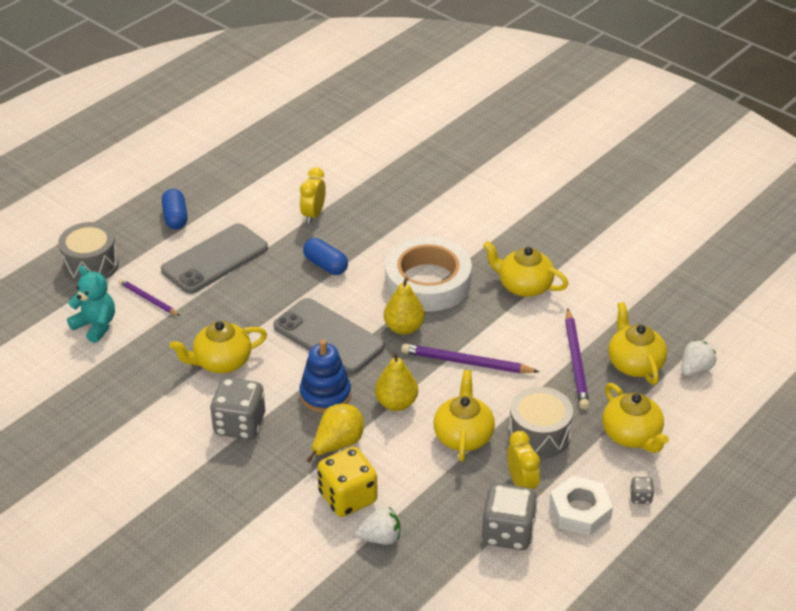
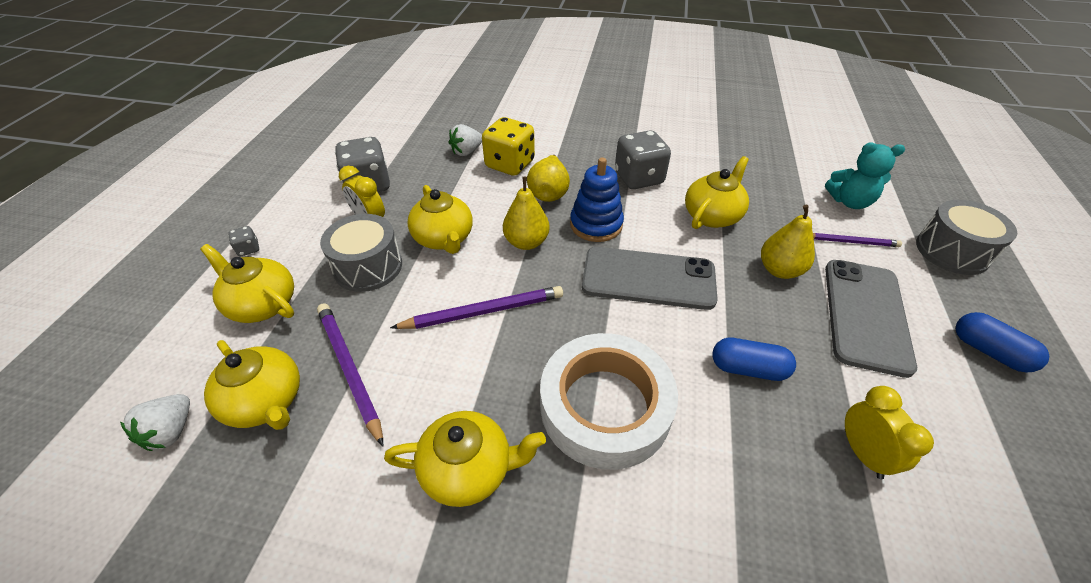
camera: 150 degrees right, 5 degrees up
(404, 328) = (581, 323): yellow pear -> yellow pear (779, 270)
(580, 511) = (308, 219): white nut -> none

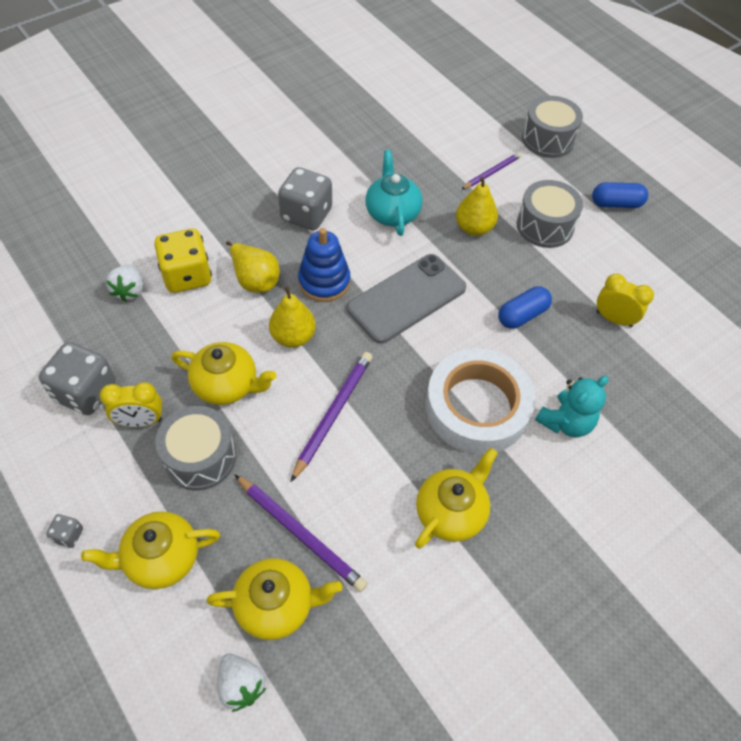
camera: 50 degrees left, 10 degrees up
(349, 370) = (300, 533): purple pencil -> purple pencil turned 150 degrees counterclockwise
(712, 215) = (392, 212): yellow teapot -> turquoise teapot
(849, 202) = (462, 136): turquoise teddy bear -> turquoise teddy bear (566, 422)
(865, 315) = (545, 226): grey phone -> grey drum

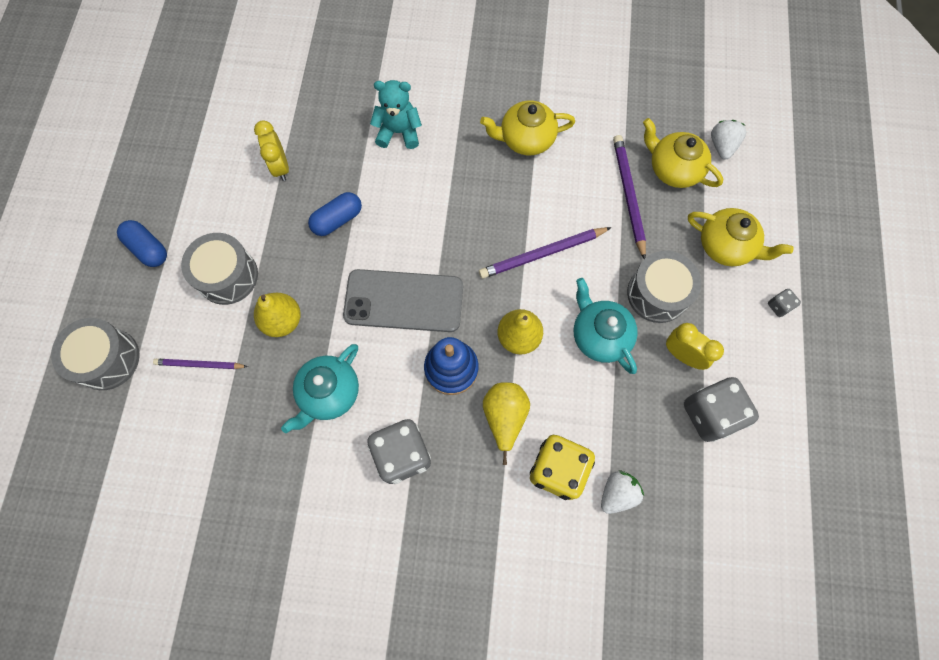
camera: 135 degrees left, 15 degrees up
(227, 385) = (599, 335): yellow teapot -> turquoise teapot
(477, 407) = (443, 184): white tape -> none
(522, 315) = (337, 220): blue capsule -> blue capsule turned 45 degrees counterclockwise

